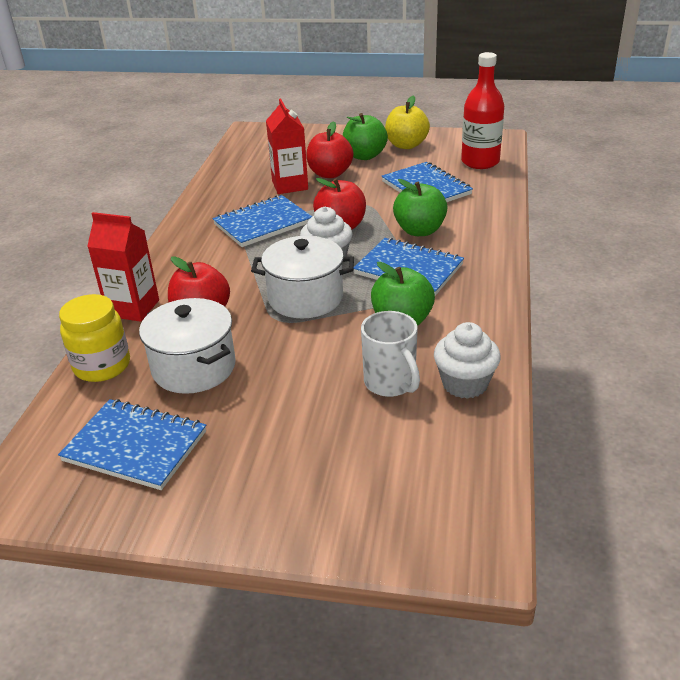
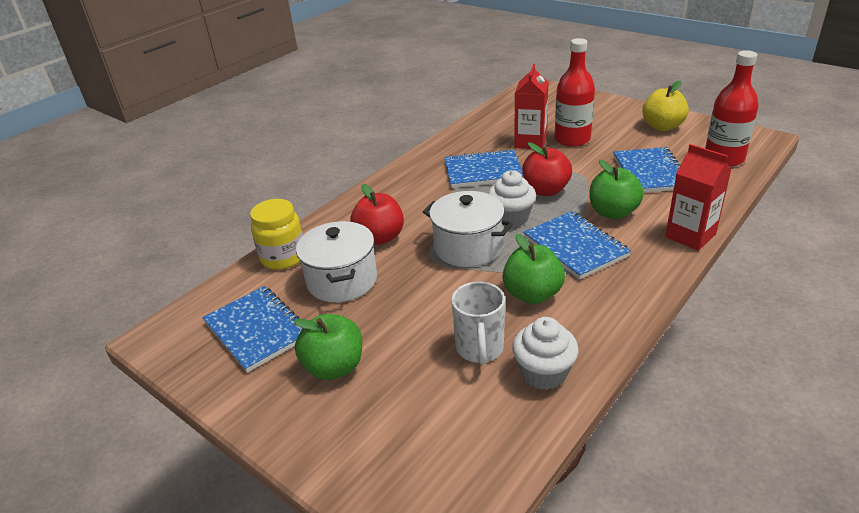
camera: 30 degrees right, 0 degrees up
(133, 308) = (337, 217): red carton -> red carton (690, 235)
(330, 174) = (572, 139): red apple -> red bottle
(364, 156) = (615, 129): green apple -> green apple (334, 367)

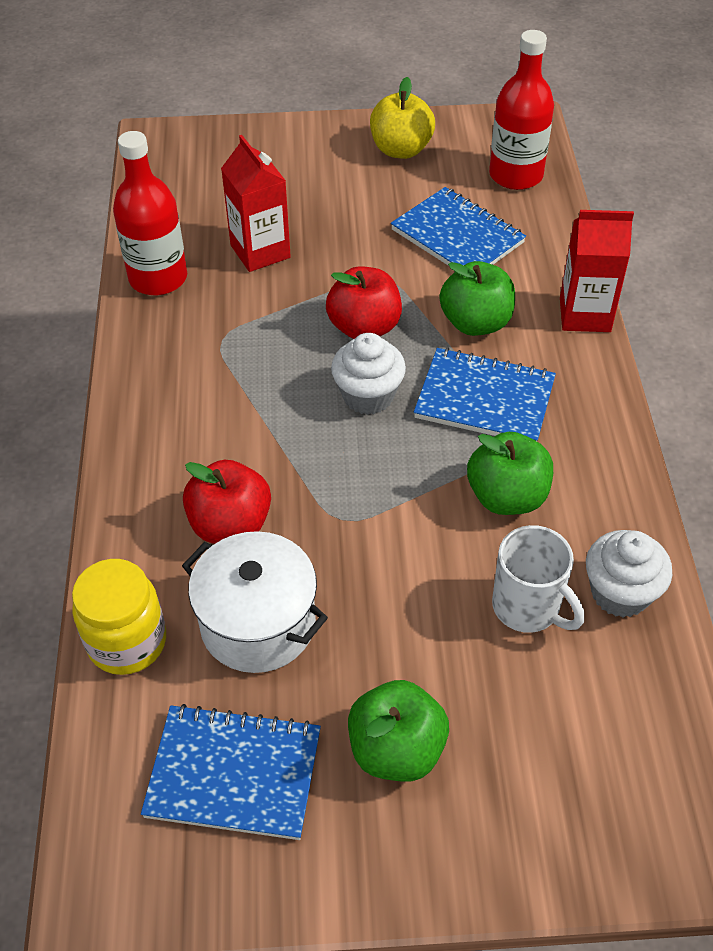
camera: 45 degrees left, 15 degrees up
(468, 247) = (363, 472): white pot -> none
(483, 171) = (249, 335): blue notebook -> none
(572, 139) = (310, 221): red bottle -> red bottle (158, 278)

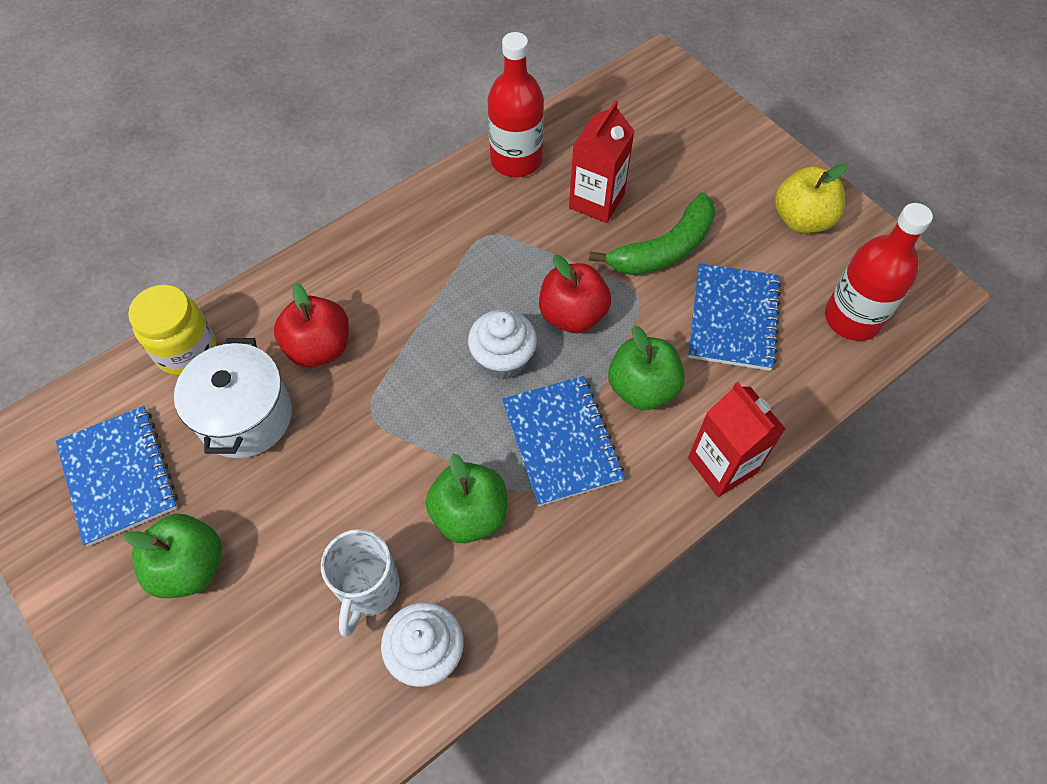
camera: 55 degrees right, 10 degrees up
(352, 238) = (664, 249): none -> green banana

